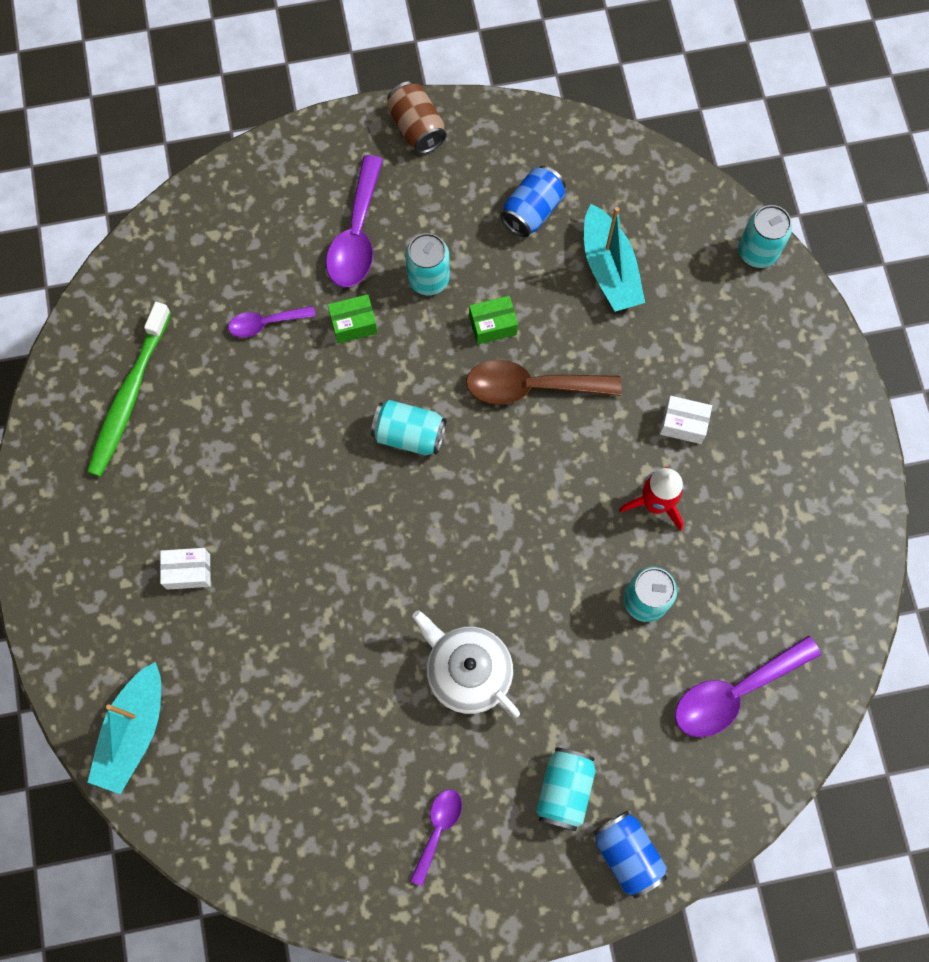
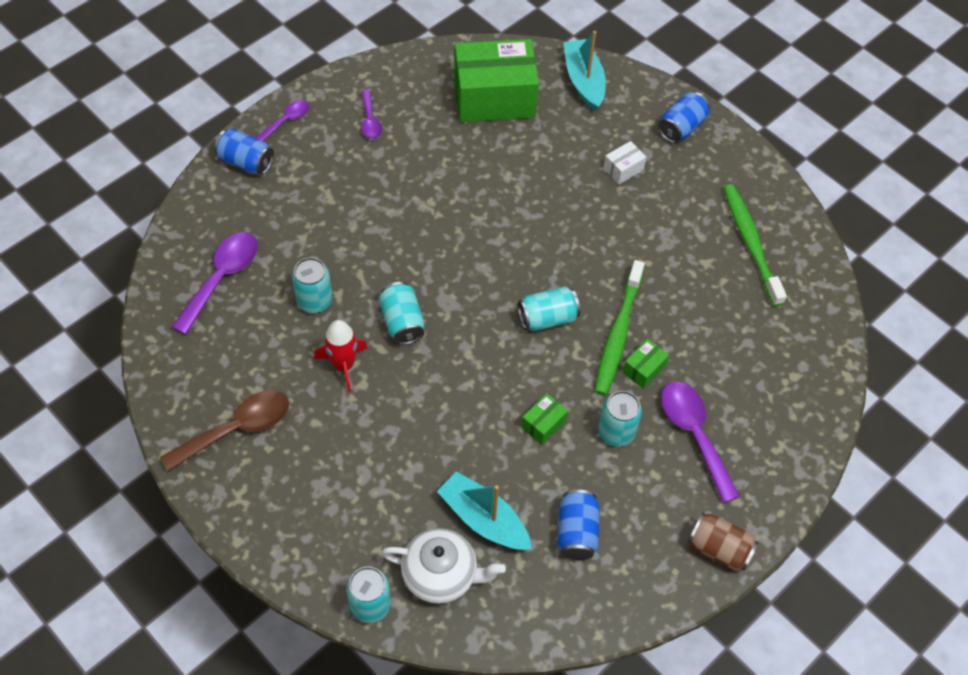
camera: 145 degrees right, 15 degrees down
(75, 589) = (681, 127): none -> blue can
(261, 772) = (494, 98): none -> green box
(266, 323) = (704, 336): purple spoon -> purple spoon (286, 121)
(350, 375) = (618, 334): none -> green toothbrush
(467, 672) = (407, 204): white teapot -> white teapot (441, 575)
(531, 386) = (484, 396): brown spoon -> brown spoon (236, 429)
(564, 790) = (305, 174): turquoise can -> turquoise can (402, 322)
(683, 424) = (354, 431): white box -> none

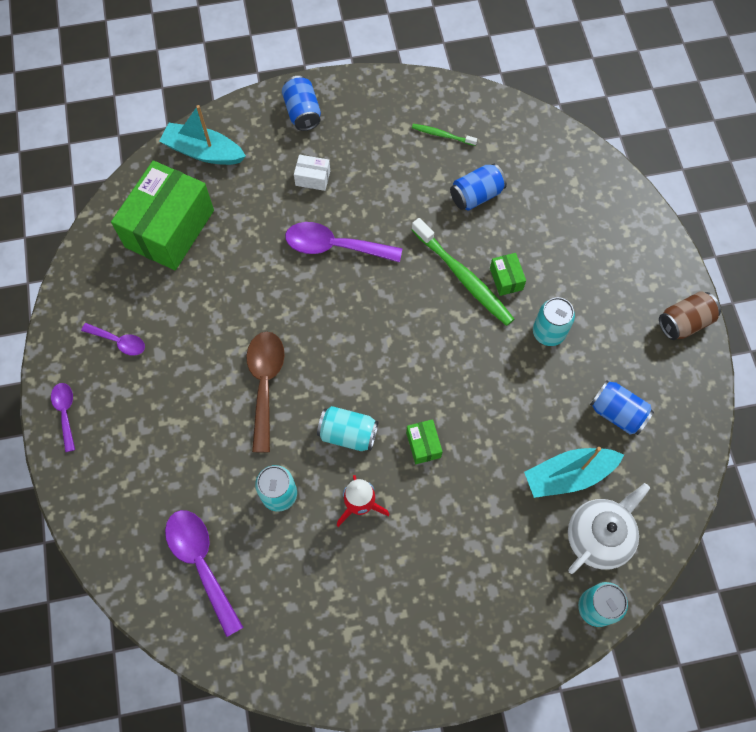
camera: 55 degrees left, 10 degrees up
(236, 429) = (368, 632): brown spoon -> brown spoon (265, 384)
(246, 162) = (86, 474): blue can -> blue can (476, 195)
(543, 424) = (511, 381): green box -> green box (423, 445)
(547, 318) = (416, 319): turquoise can -> none
(623, 169) = (313, 178): white box -> white box turned 75 degrees counterclockwise
(694, 435) = (583, 279): purple spoon -> purple spoon (335, 246)
(751, 243) = (442, 135): green toothbrush -> green toothbrush, size x0.50

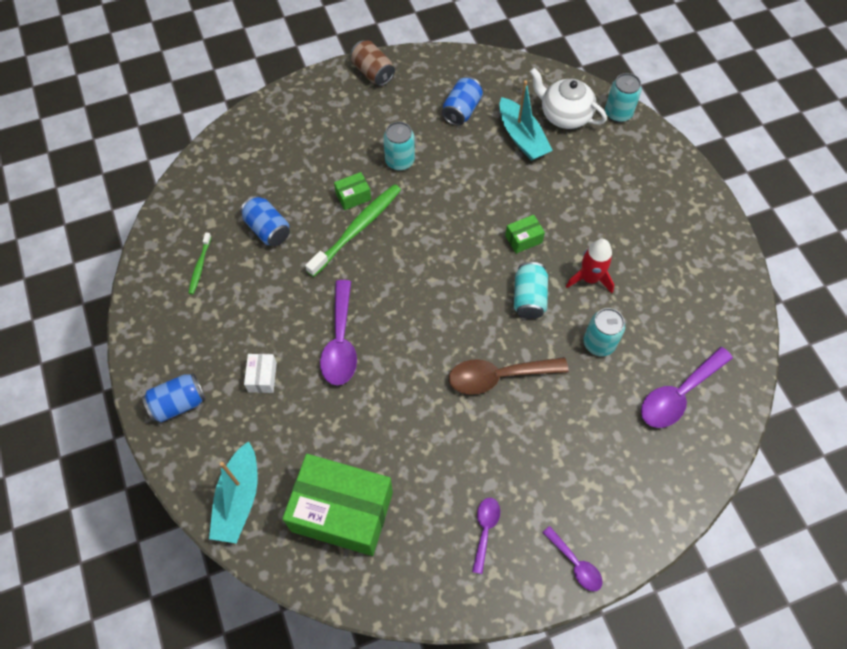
camera: 100 degrees left, 5 degrees down
(65, 413) = (575, 563): purple spoon -> purple spoon turned 105 degrees counterclockwise

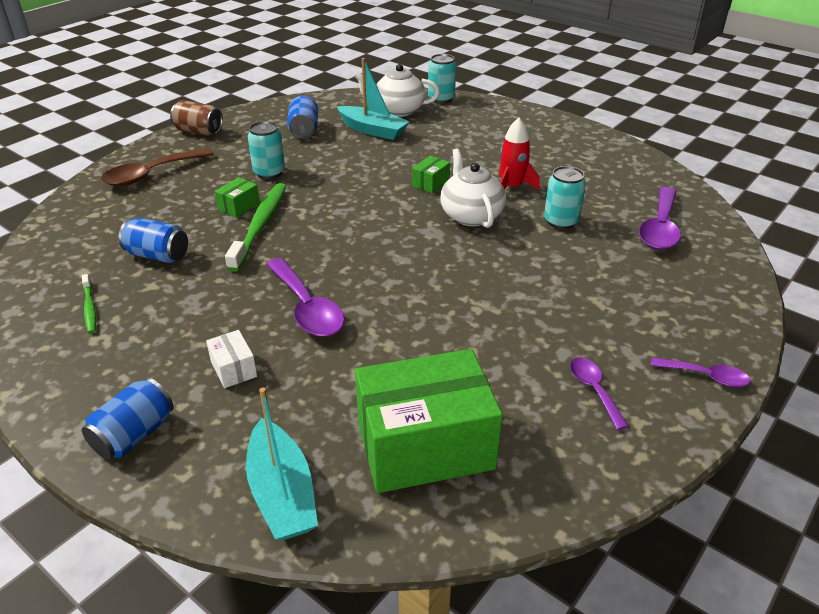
camera: 30 degrees left, 25 degrees down
(498, 376) = (494, 273): brown spoon -> brown spoon (151, 174)
(529, 298) = (471, 215): turquoise can -> white teapot

